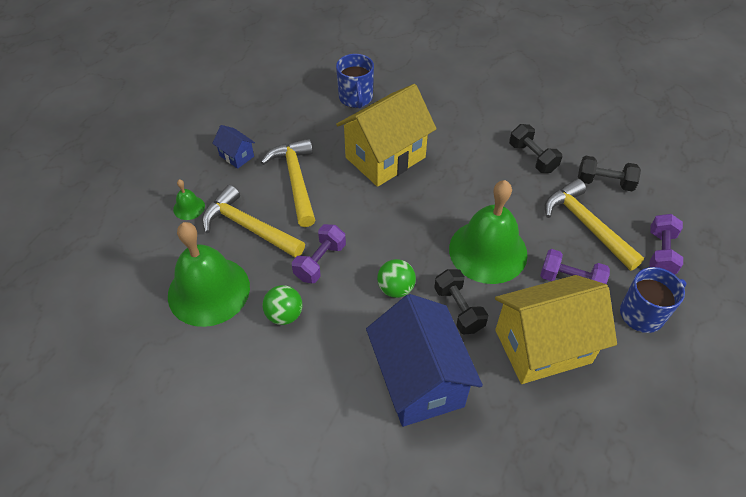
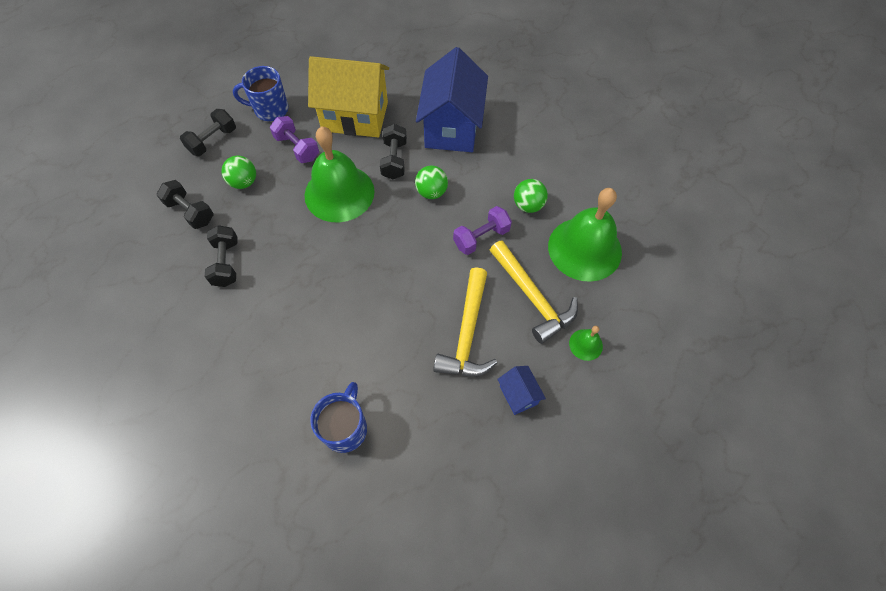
camera: 155 degrees left, 10 degrees up
(385, 157) = (364, 324): yellow house -> none
(586, 225) = (244, 182): yellow hammer -> green ball
(660, 253) = (213, 141): purple dumbbell -> black dumbbell

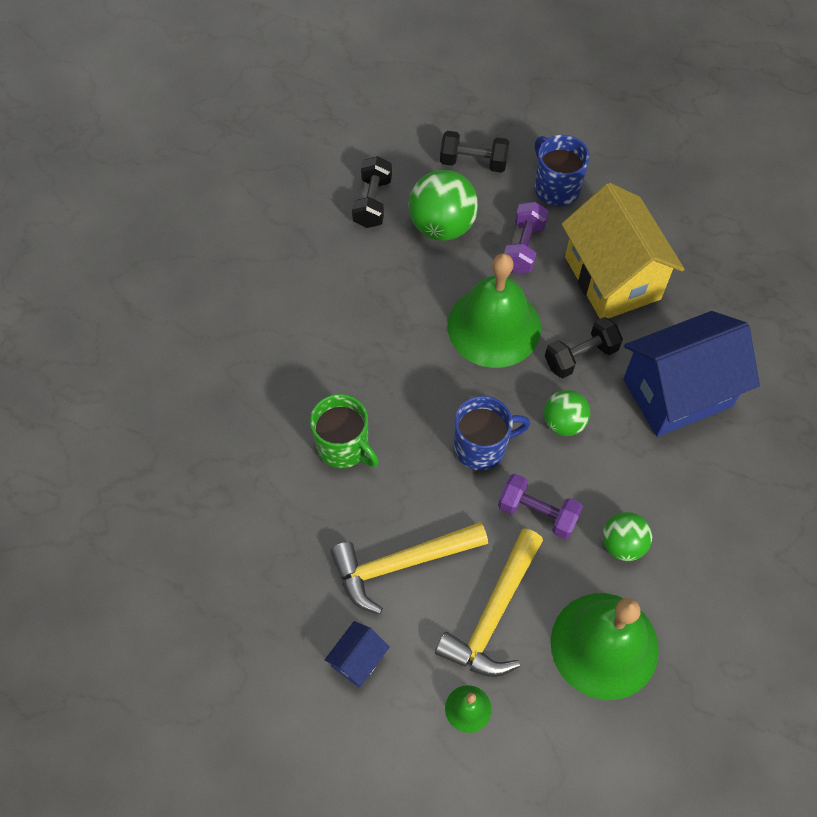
camera: 60 degrees right, 0 degrees up
(226, 263) = (335, 274): black dumbbell -> none
(244, 182) = (442, 226): green ball -> green ball, size x1.64
(345, 428) = (222, 500): blue mug -> blue mug (482, 446)
(360, 325) = (344, 447): none -> green mug

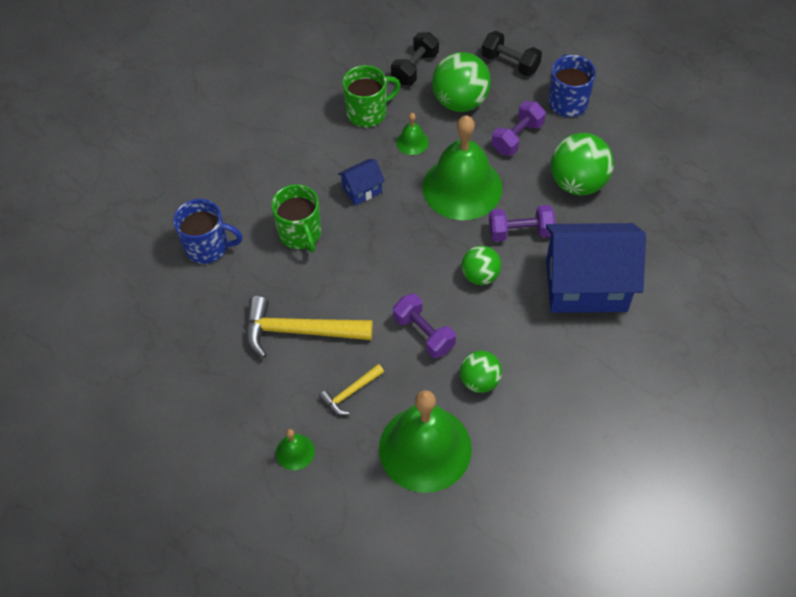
camera: 25 degrees right, 5 degrees down
(346, 273) = (368, 112): none -> green mug
(358, 660) = (232, 386): blue house -> blue house (362, 190)
(413, 291) = (412, 142): none -> green bell
(482, 446) = (406, 270): blue mug -> blue mug (208, 247)
(493, 614) = (350, 392): yellow hammer -> yellow hammer, size x0.52
(580, 356) = (520, 232): black dumbbell -> purple dumbbell
(612, 278) = (578, 183): yellow house -> green ball

